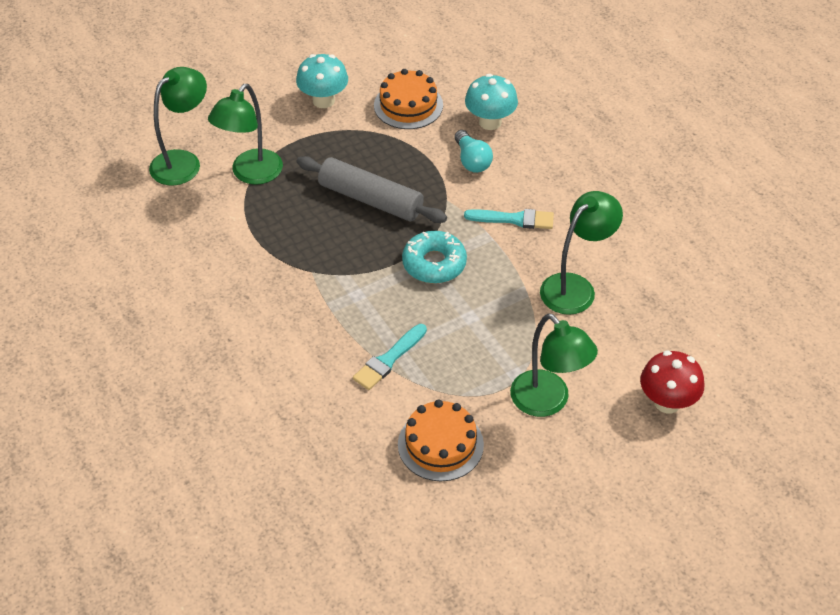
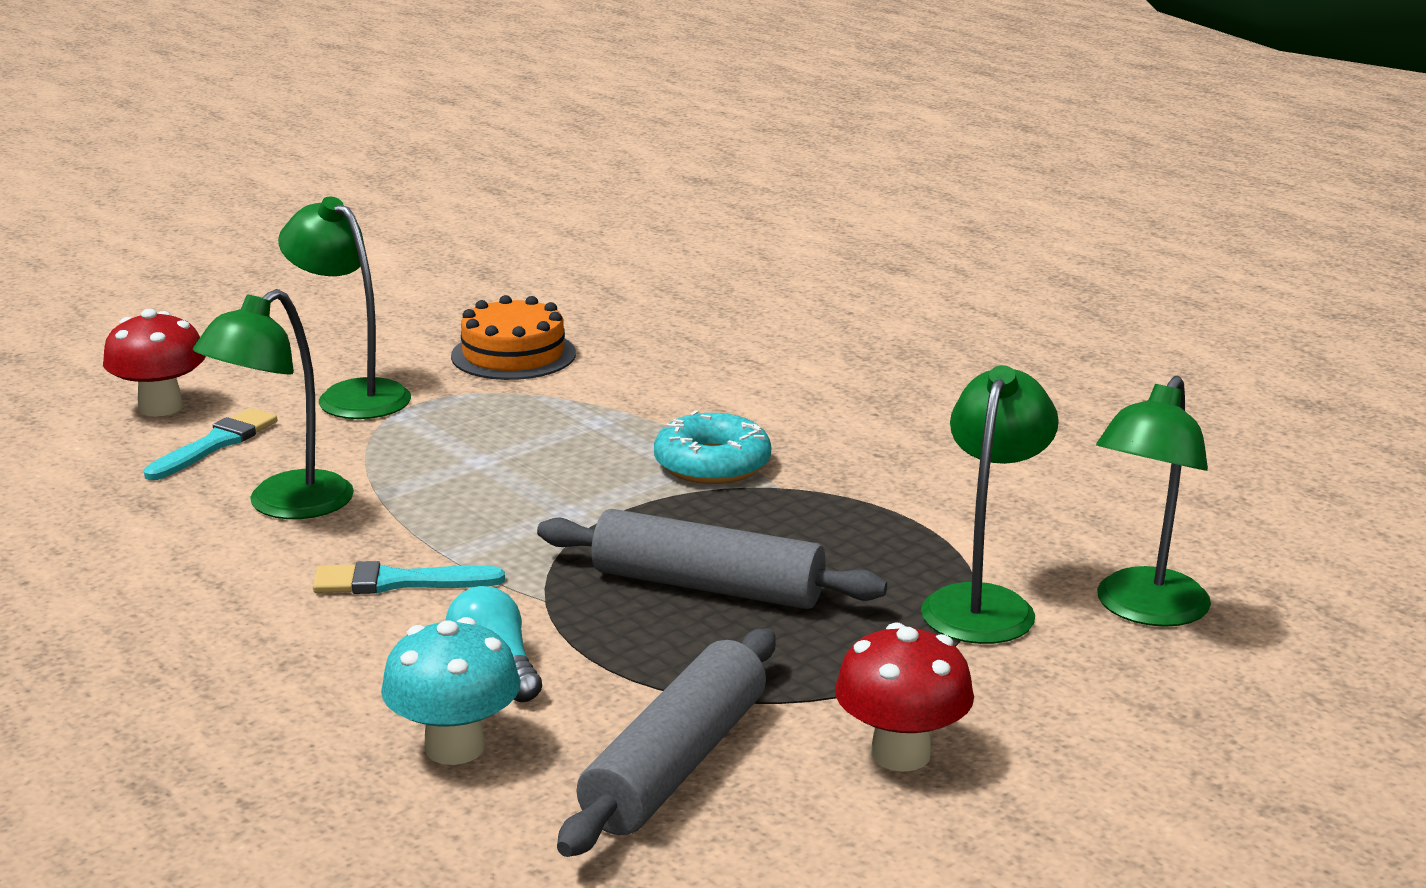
camera: 170 degrees right, 25 degrees down
(323, 100) = (900, 754): turquoise mushroom -> red mushroom
(388, 359) = (609, 413): turquoise brush -> turquoise brush (215, 444)
(408, 105) = (675, 764): orange cake -> grey rolling pin
(434, 263) = (555, 513): turquoise donut -> turquoise donut (712, 464)

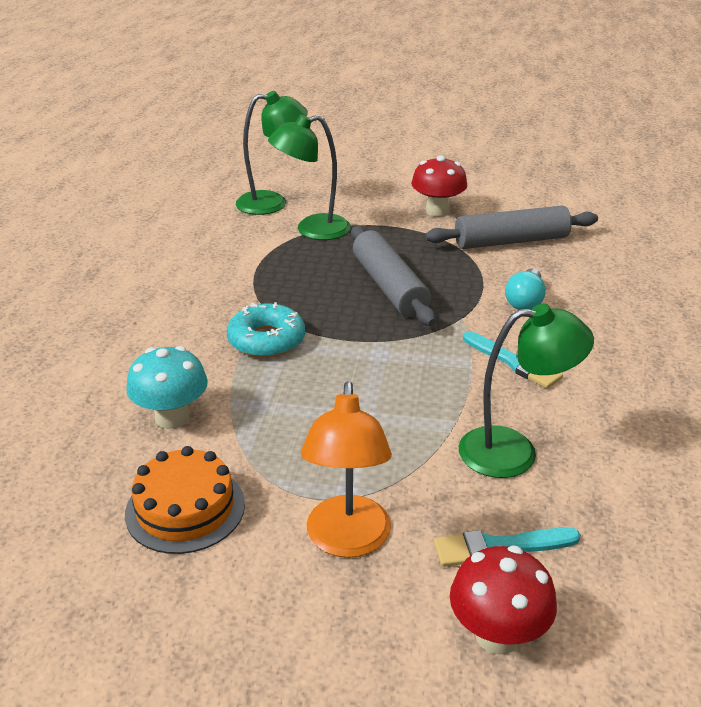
camera: 130 degrees left, 10 degrees up
(352, 395) = (347, 541): green lamp -> orange lamp
(454, 747) = (580, 282): turquoise mushroom -> turquoise mushroom (172, 417)

